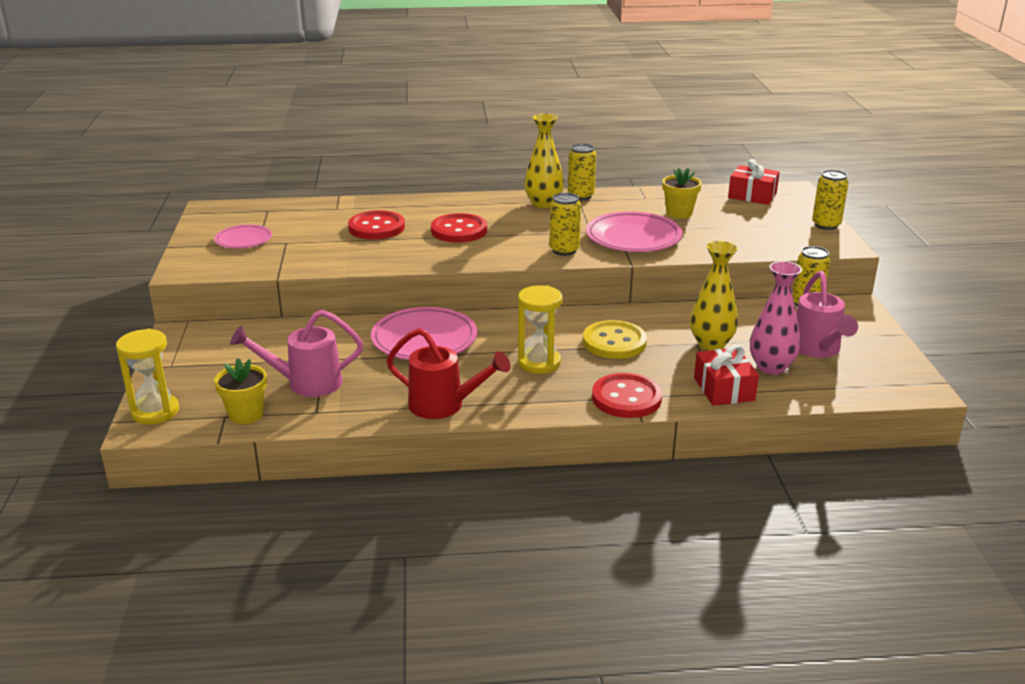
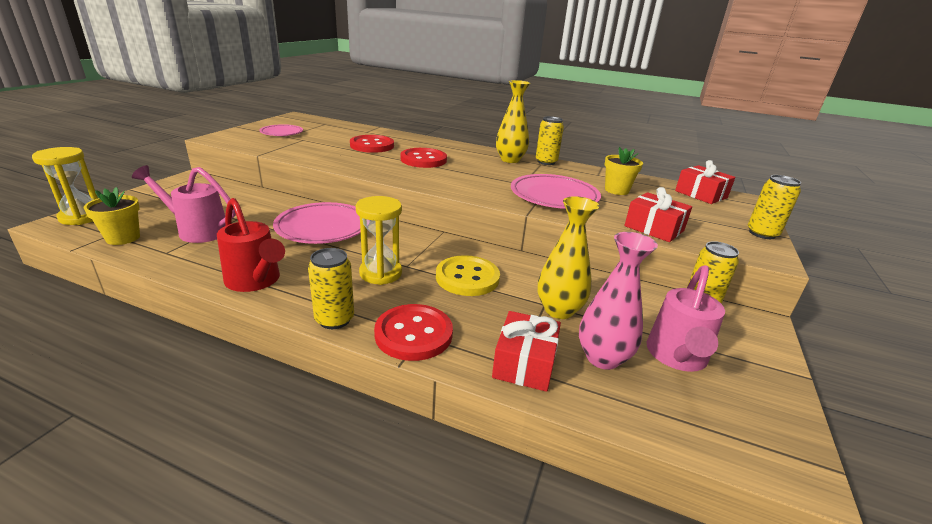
camera: 25 degrees right, 0 degrees up
(564, 250) = (483, 190): yellow can -> yellow can (334, 319)
(743, 246) = (654, 228): none -> red gift

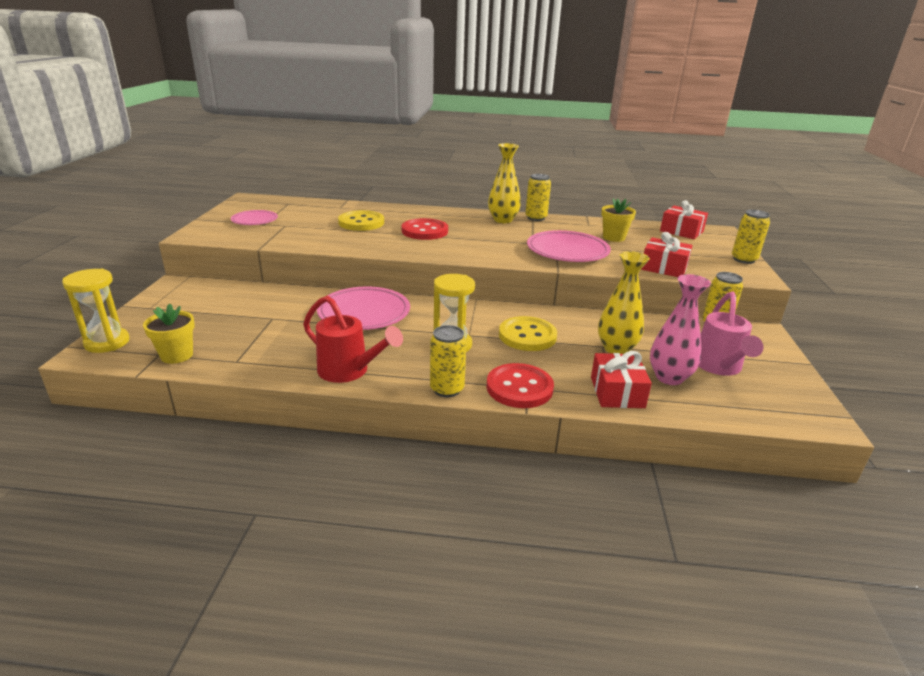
camera: 15 degrees left, 0 degrees up
(197, 230) = (245, 336): pink watering can -> none
(372, 146) = (361, 222): red button -> yellow button

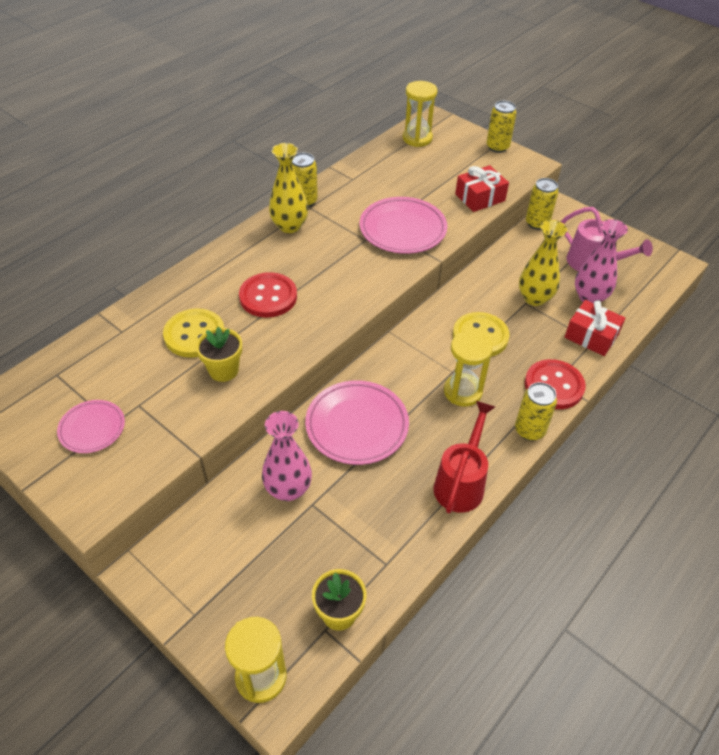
camera: 55 degrees left, 20 degrees up
(279, 306) = (288, 489): none -> pink vase
(349, 371) = (461, 483): red watering can -> red watering can turned 45 degrees counterclockwise
(613, 237) = (396, 184): yellow flower pot -> yellow flower pot (223, 370)
(681, 231) = (417, 138): red gift -> yellow hourglass

